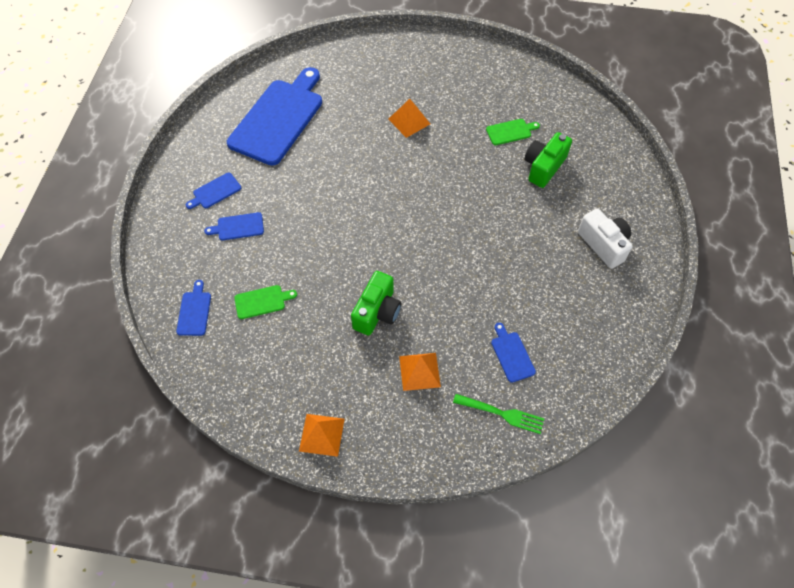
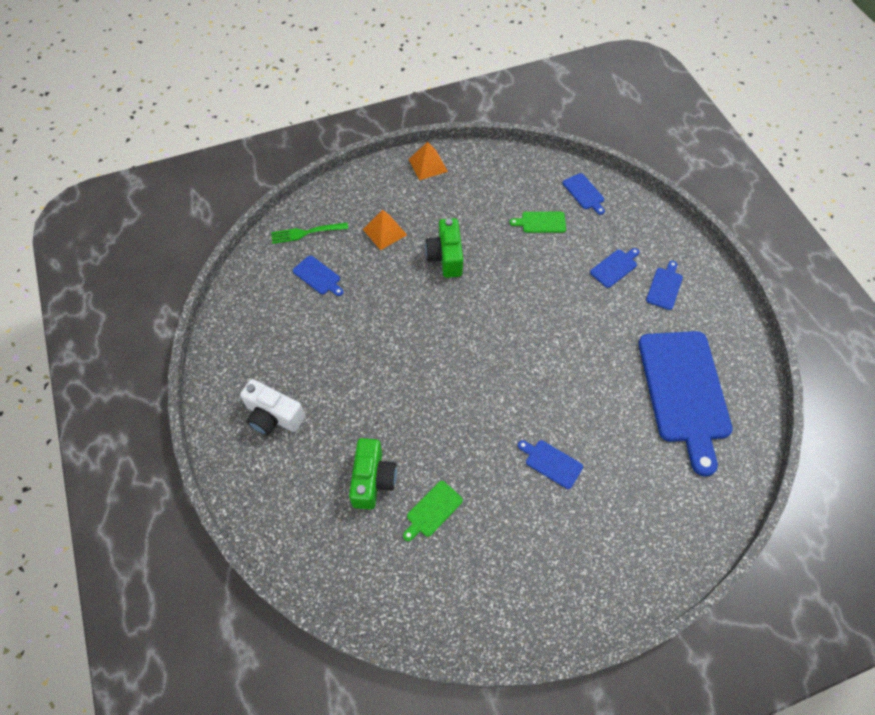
camera: 150 degrees right, 0 degrees up
(262, 301) = (541, 222): green cutting board -> green cutting board turned 45 degrees clockwise
(409, 121) = (551, 463): orange pyramid -> blue cutting board

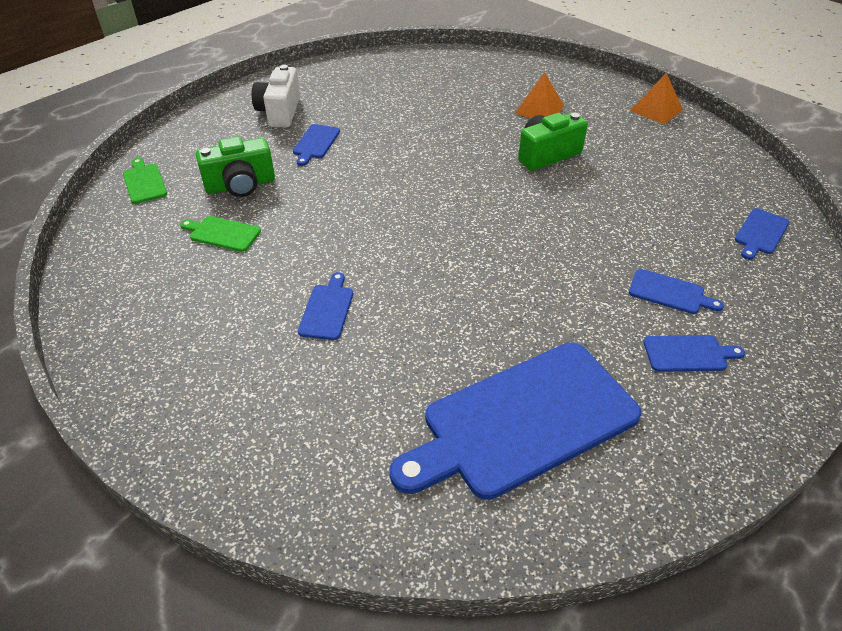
camera: 65 degrees right, 15 degrees down
(307, 232) = (493, 70): green fork -> none
(318, 276) = (449, 89): blue cutting board -> blue cutting board (315, 143)
(541, 222) = (670, 209): green cutting board -> green cutting board (144, 182)

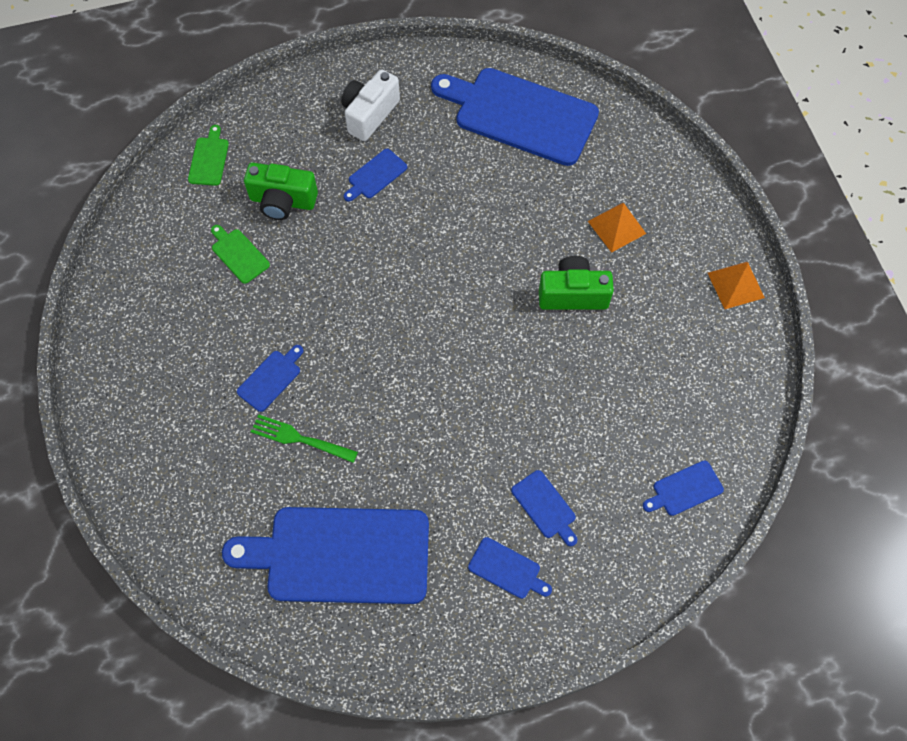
camera: 30 degrees right, 20 degrees up
(397, 343) = (300, 439): none -> green fork
(406, 77) = (520, 115): none -> blue cutting board

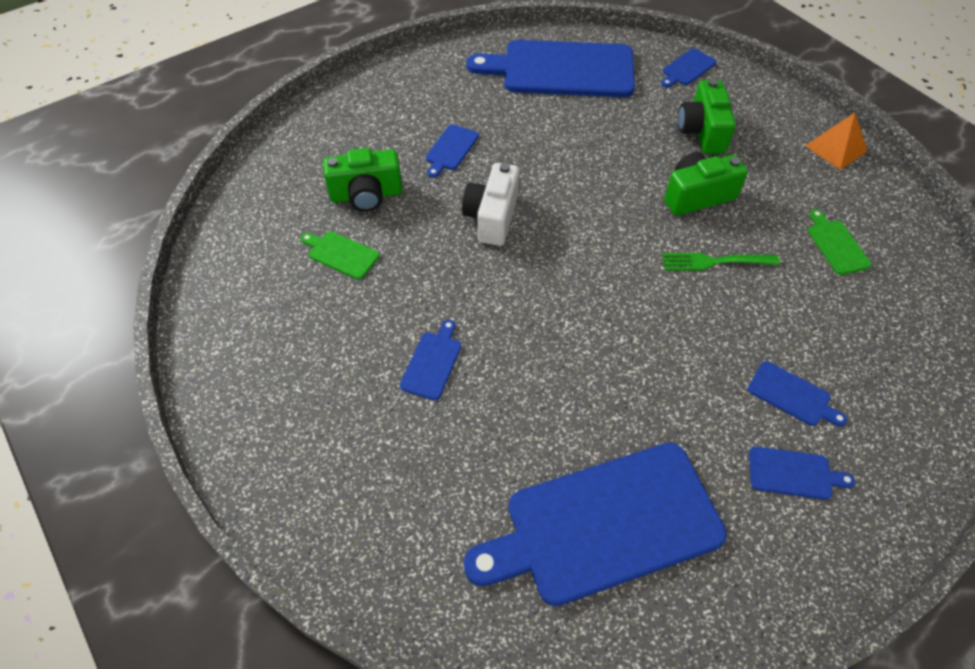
camera: 20 degrees left, 10 degrees down
(209, 159) = (271, 179): green cutting board -> green cutting board (836, 245)
(300, 439) = (495, 413): green fork -> green fork (715, 261)
(369, 114) = (419, 103): white camera -> white camera (492, 217)
(616, 227) = (702, 132): orange pyramid -> green camera
(685, 489) = (913, 333): blue cutting board -> blue cutting board (687, 68)

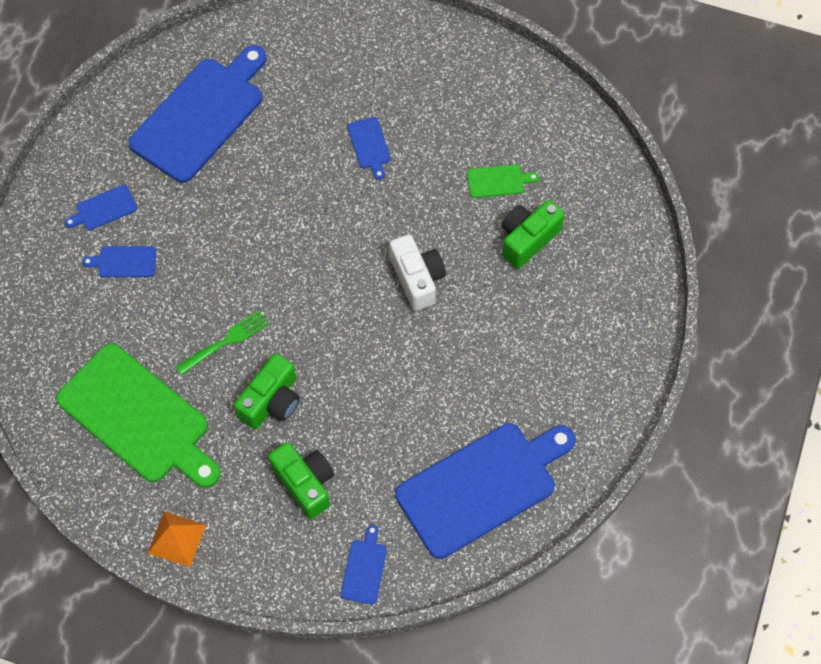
camera: 145 degrees right, 10 degrees up
(450, 149) = (502, 324): blue cutting board -> none
(836, 245) = (138, 417): green cutting board -> green cutting board, size x2.42

